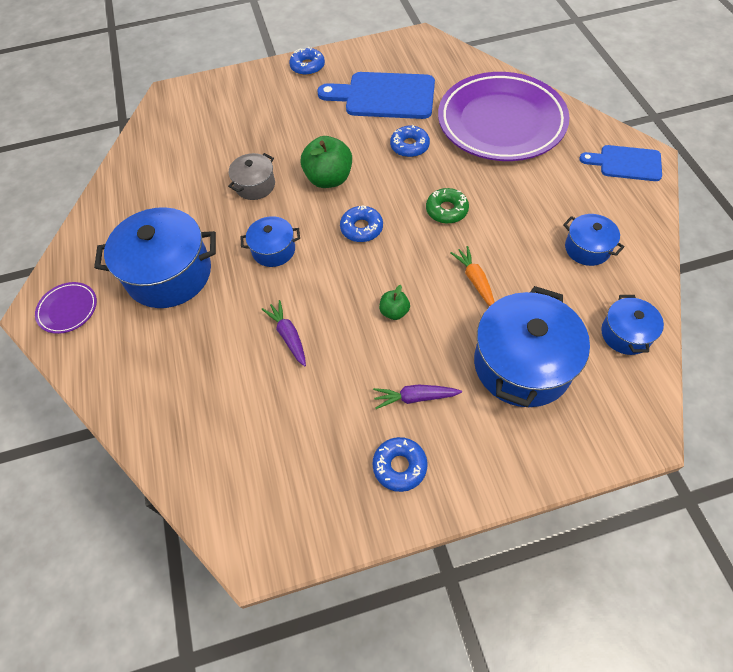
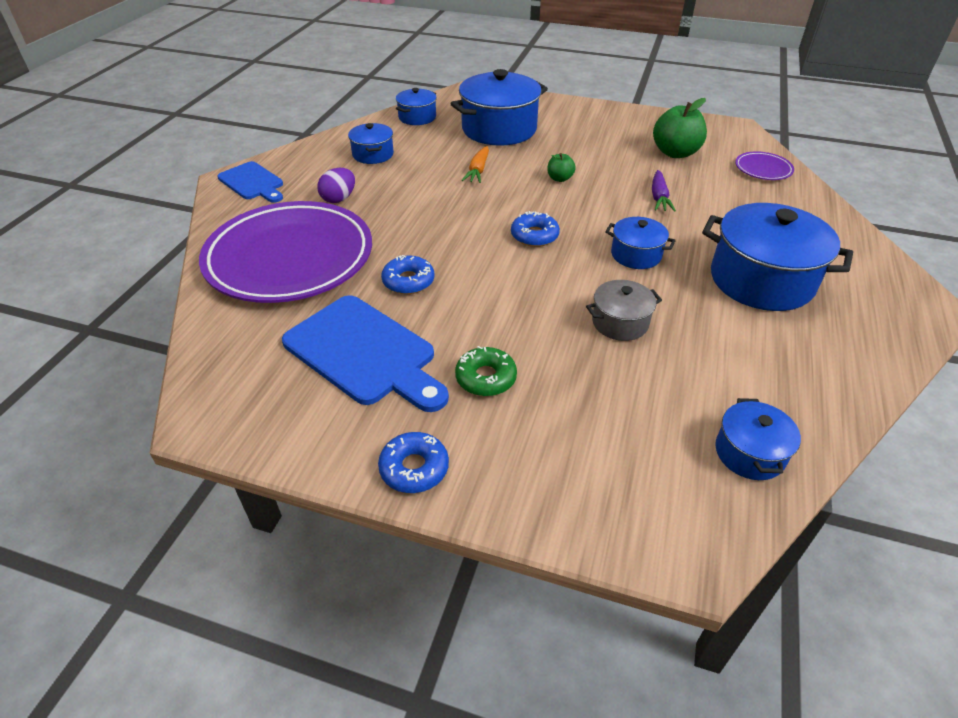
camera: 150 degrees left, 15 degrees down
(68, 309) = (888, 294): purple plate -> purple plate (763, 169)
(153, 145) = (749, 453): none -> blue pot
(329, 179) = (528, 290): green apple -> green apple (675, 153)
(399, 466) = (622, 124): blue donut -> none
(415, 398) = (586, 141): purple carrot -> none
(446, 210) = (443, 216): green donut -> green donut (486, 378)
(542, 184) = (339, 199): none -> purple egg

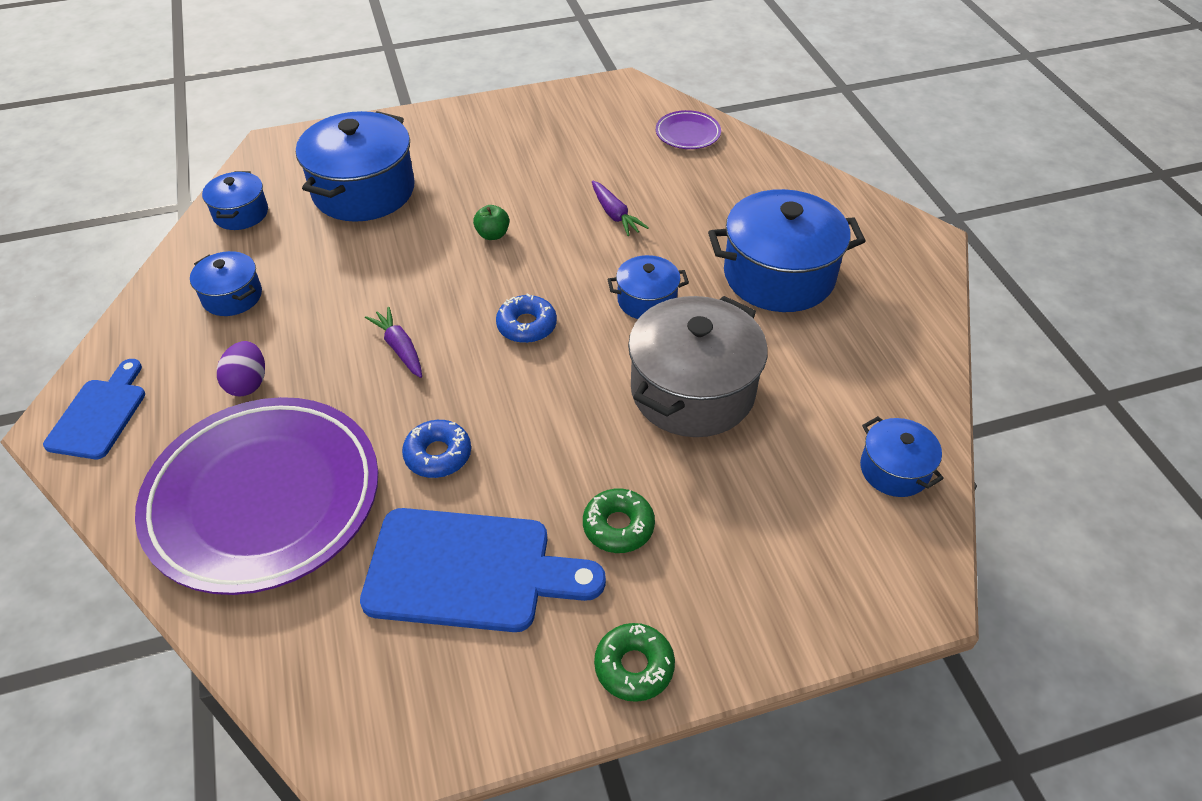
camera: 35 degrees left, 5 degrees up
(252, 183) = (100, 414): blue cutting board -> blue cutting board turned 90 degrees counterclockwise
(414, 468) = (634, 666): blue donut -> green donut
(441, 216) = (400, 348): none -> purple carrot
(478, 170) = (389, 264): orange carrot -> none
(620, 322) = (692, 391): grey pot -> grey pot, size x1.93
(675, 153) = (588, 146): green apple -> none

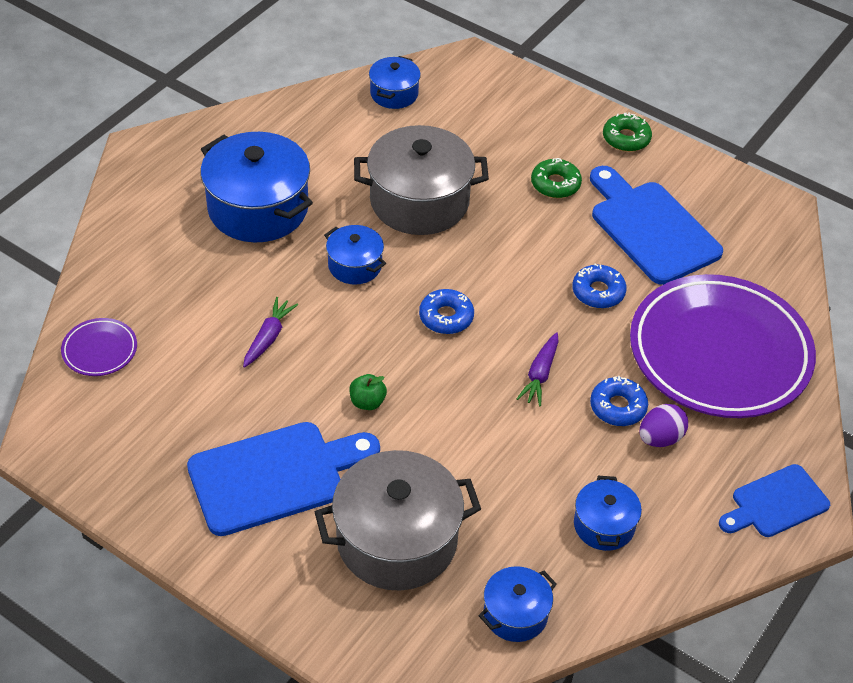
camera: 130 degrees left, 0 degrees up
(309, 377) = (618, 407): none -> blue donut
(364, 191) = (397, 540): blue pot -> grey pot
(483, 163) = (275, 476): none -> blue cutting board

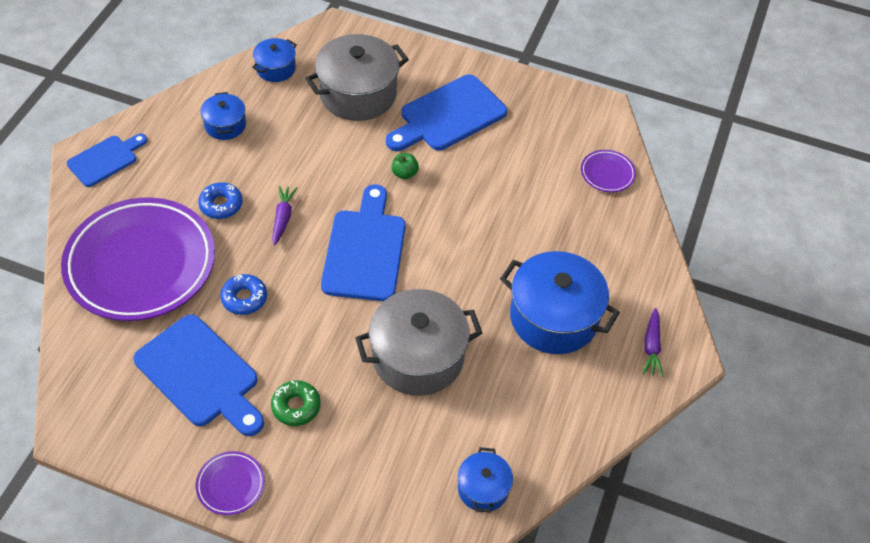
camera: 165 degrees right, 5 degrees up
(268, 337) = (494, 206): purple carrot -> purple carrot (651, 347)
(355, 265) = (452, 280): blue pot -> none
(446, 317) = (365, 250): blue donut -> blue cutting board
(626, 138) = (230, 485): green donut -> purple plate
(660, 438) = (188, 188): purple egg -> none

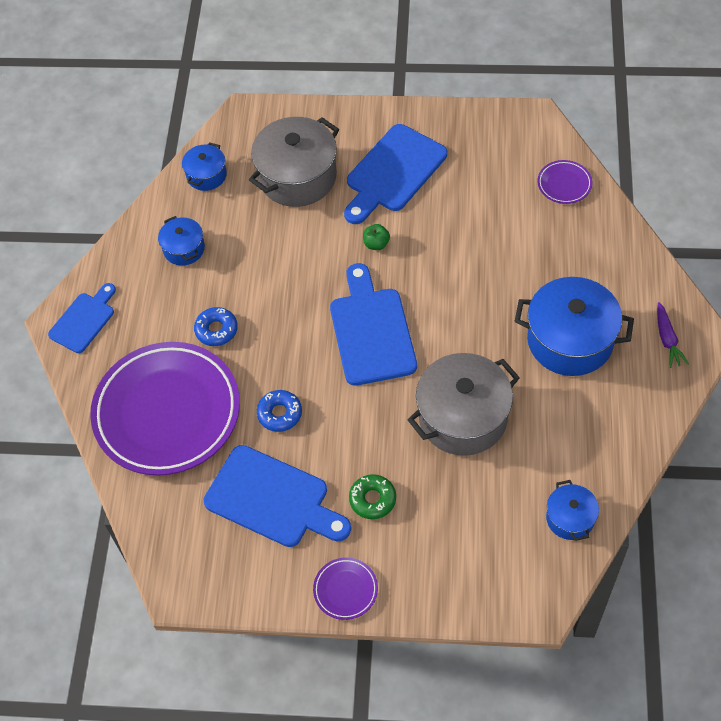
camera: 10 degrees left, 5 degrees up
(283, 218) = (281, 324): purple carrot -> none

